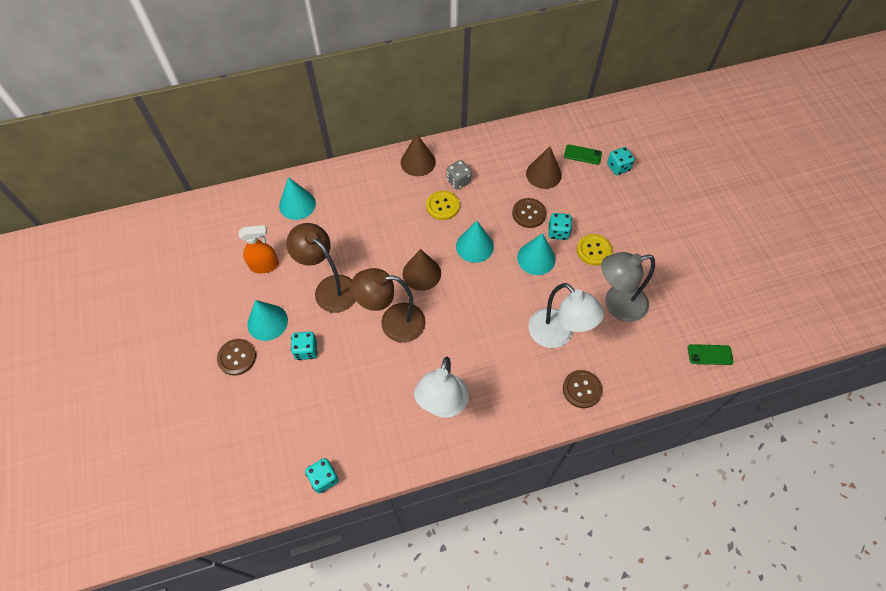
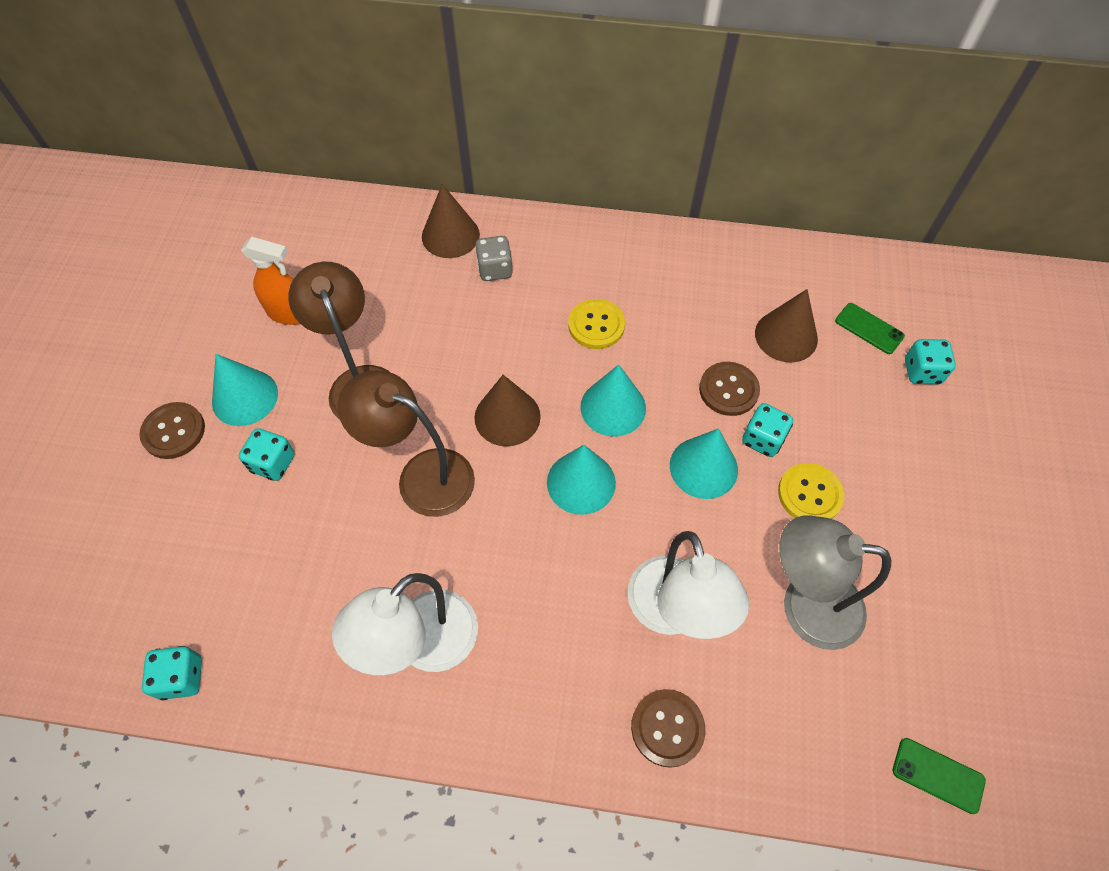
camera: 25 degrees right, 0 degrees up
(297, 204) = (385, 243): turquoise cone -> turquoise cone (581, 482)
(418, 162) = (594, 245): brown cone -> brown cone (450, 235)
(458, 181) = (641, 296): grey dice -> grey dice (495, 269)

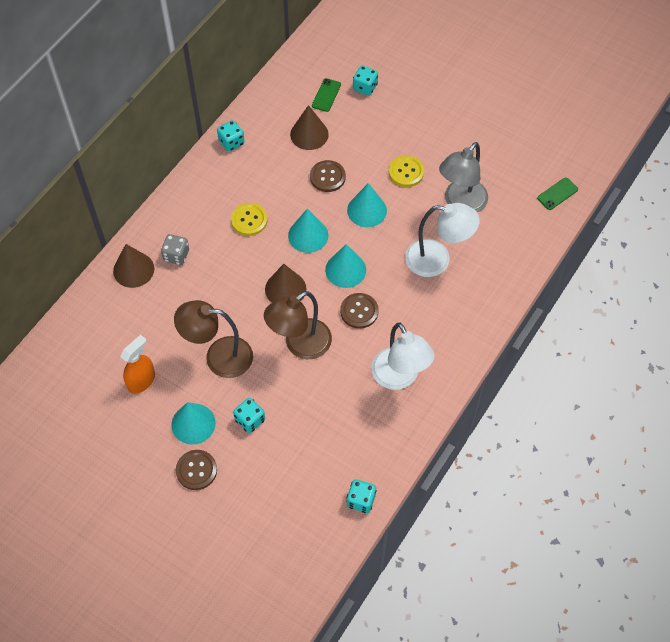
camera: 65 degrees left, 0 degrees up
(667, 728) = (490, 287): brown button -> brown button (359, 311)
(762, 439) = (365, 176): turquoise dice -> turquoise dice (231, 142)
(869, 328) = (326, 95): green phone -> green phone turned 45 degrees counterclockwise

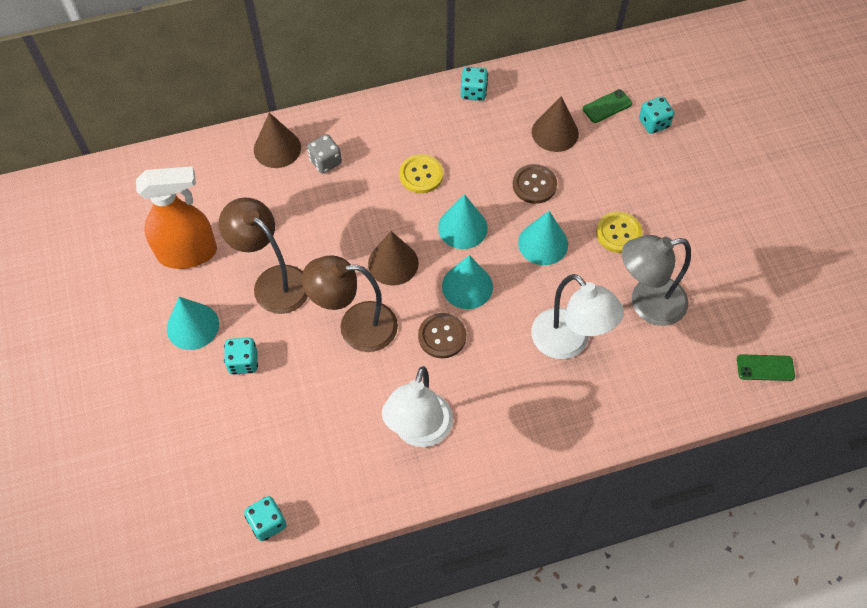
camera: 40 degrees right, 0 degrees up
(141, 381) = (188, 253): orange spray bottle -> orange spray bottle, size x1.58
(196, 470) = (154, 371): brown button -> none

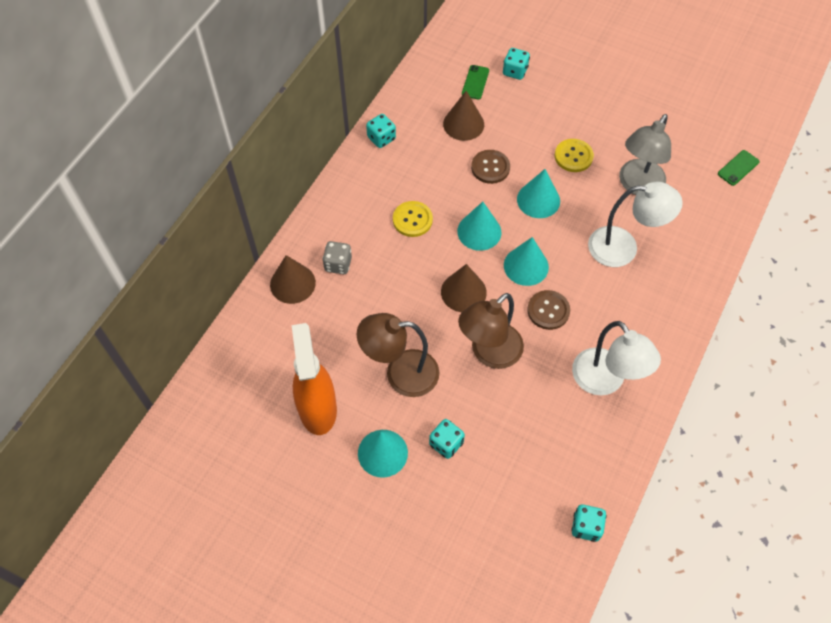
camera: 45 degrees left, 0 degrees up
(188, 253) = (317, 408): orange spray bottle -> orange spray bottle turned 45 degrees counterclockwise

